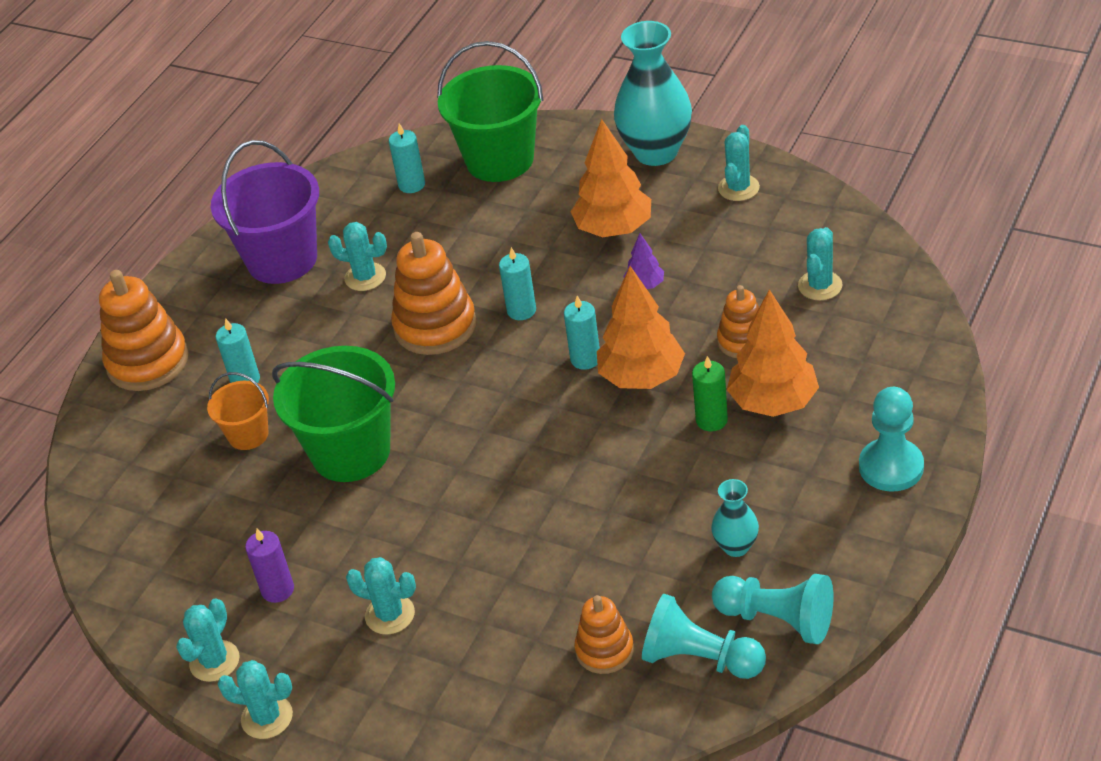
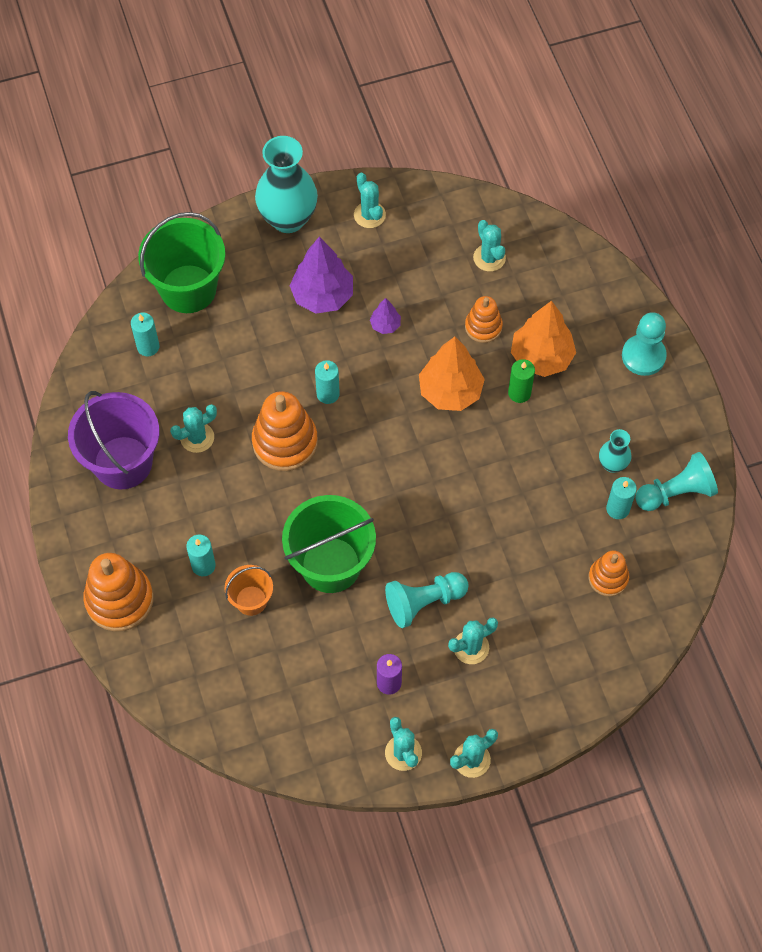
camera: 50 degrees left, 20 degrees up
(585, 359) = (404, 402): turquoise candle -> turquoise candle (618, 509)
(613, 229) = (322, 296): orange tree -> purple tree
(699, 658) = (660, 545): turquoise pawn -> turquoise pawn (424, 602)

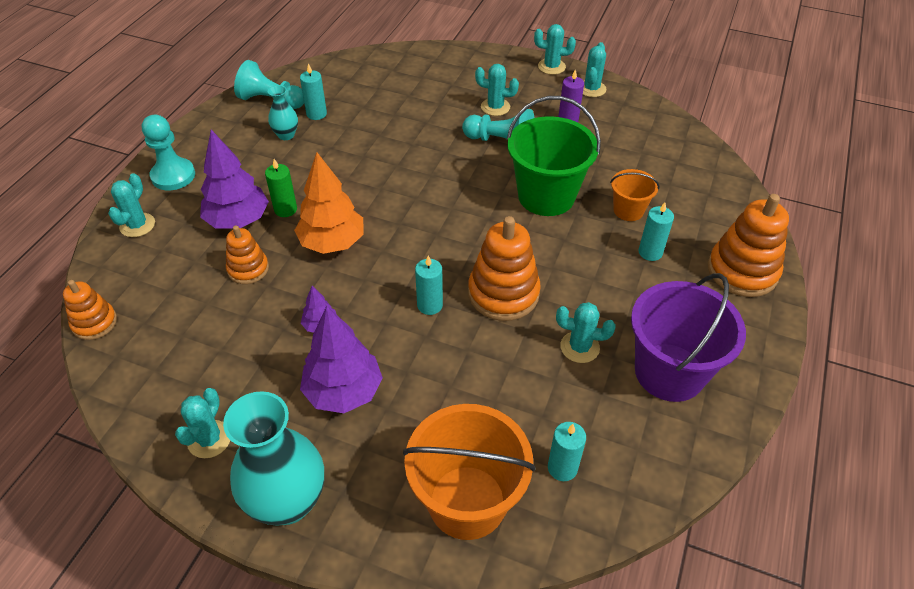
camera: 140 degrees left, 15 degrees down
(188, 289) = (467, 502): green bucket -> orange bucket
(489, 258) = (169, 317): turquoise cactus -> turquoise cactus (137, 225)
(541, 357) = (238, 220): orange tree -> purple tree
(608, 578) = (370, 90): orange stacking toy -> orange stacking toy (94, 323)

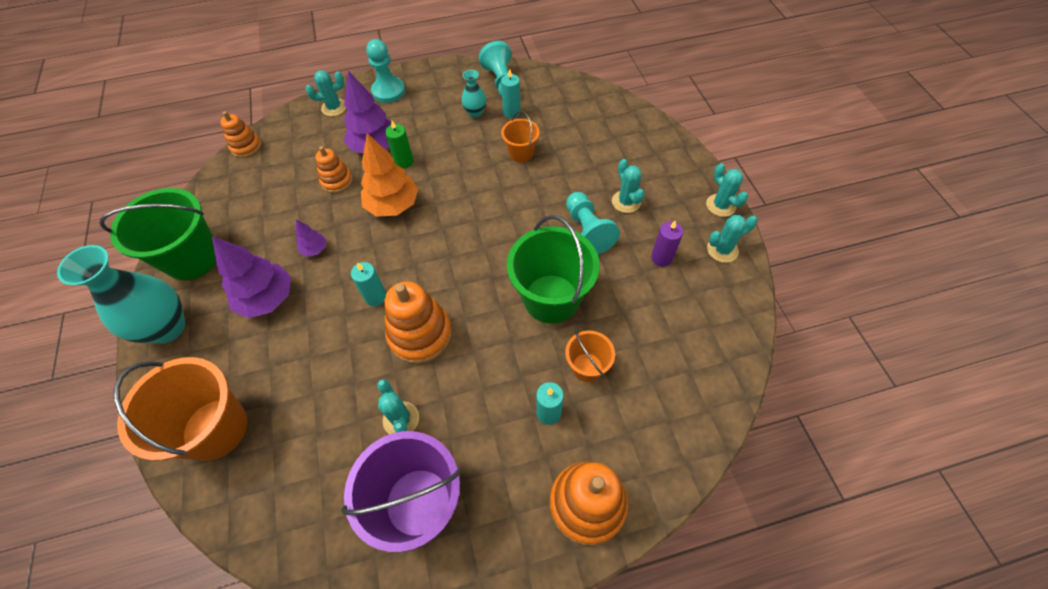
camera: 55 degrees right, 10 degrees up
(209, 439) = (193, 258): turquoise cactus -> green bucket
(372, 133) = (521, 153): none -> orange bucket
(562, 468) = (276, 474): turquoise candle -> none

